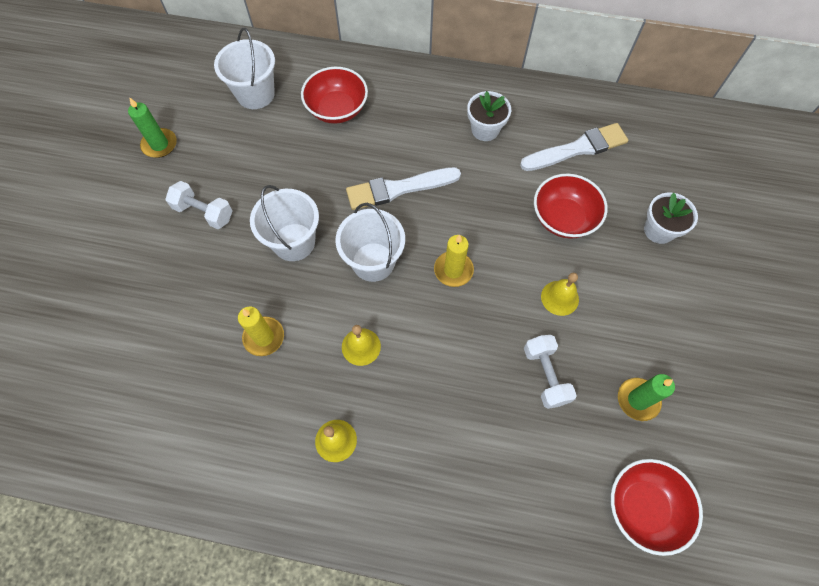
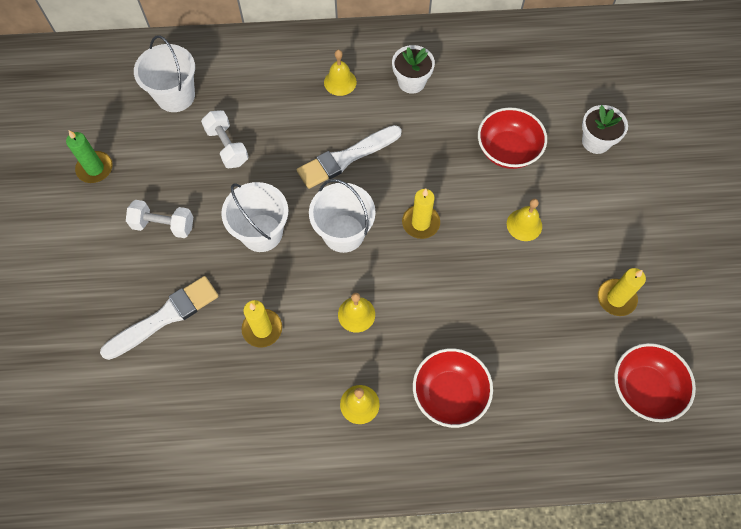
camera: 15 degrees left, 0 degrees up
(337, 109) = (262, 93): red bowl -> red bowl (449, 393)
(415, 114) = (340, 82): none -> yellow bell
(545, 375) = (530, 297): white dumbbell -> white dumbbell (227, 146)
(577, 148) = (502, 81): white brush -> white brush (165, 317)
(638, 400) = (616, 298): green candle -> yellow candle

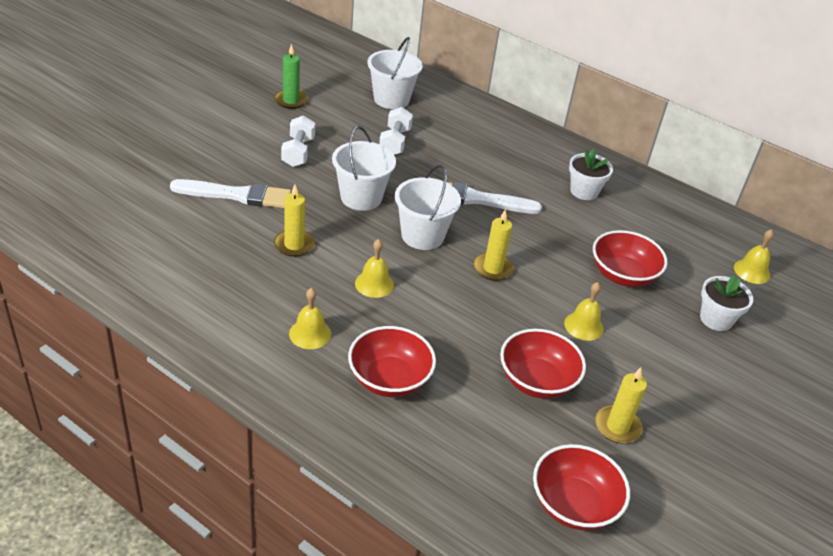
camera: 35 degrees right, 25 degrees down
(163, 225) = (298, 152): white dumbbell -> white dumbbell turned 45 degrees clockwise
(340, 82) = (524, 159): yellow bell -> yellow bell (751, 271)
(538, 304) = (537, 381): none -> red bowl

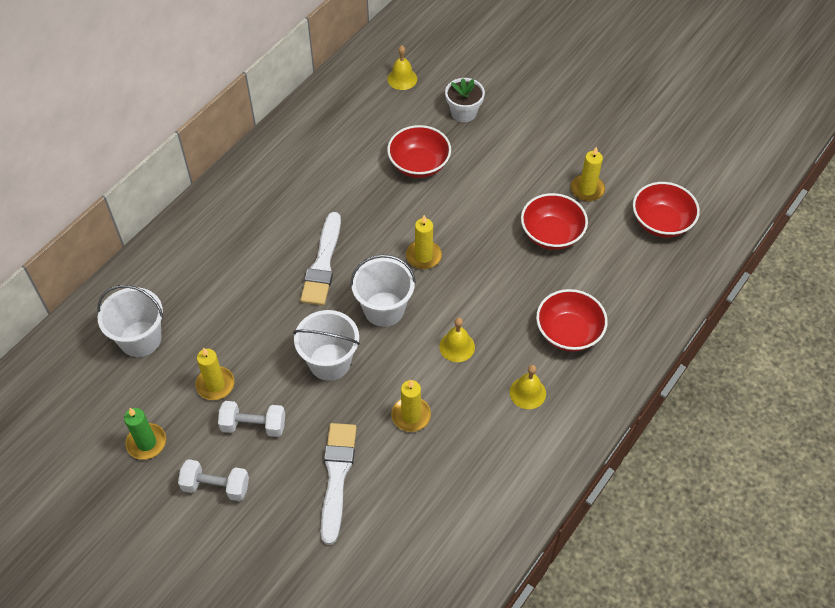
camera: 85 degrees left, 15 degrees up
(342, 134) = (215, 384): none -> yellow candle
(395, 142) = (228, 334): white dumbbell -> white dumbbell (216, 486)
(583, 326) = (485, 198): yellow bell -> none
(584, 191) = (302, 178): white flower pot -> none

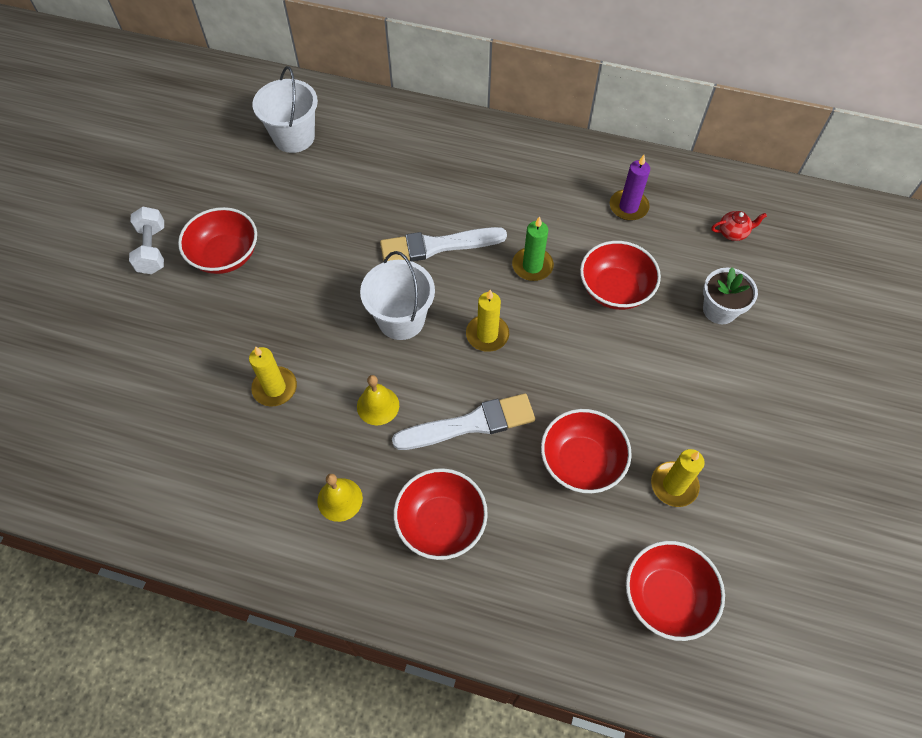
camera: 70 degrees right, 5 degrees up
(146, 442) = (186, 182): green candle -> green candle (532, 266)
(215, 384) = (262, 210): yellow candle -> none
(253, 425) = (225, 255): white dumbbell -> red bowl
(329, 362) = (318, 293): white bucket -> none
(337, 476) = (185, 344): white brush -> white brush (470, 424)
(347, 129) = (628, 207): none -> purple candle
(402, 79) = (733, 233): yellow bell -> red teapot

